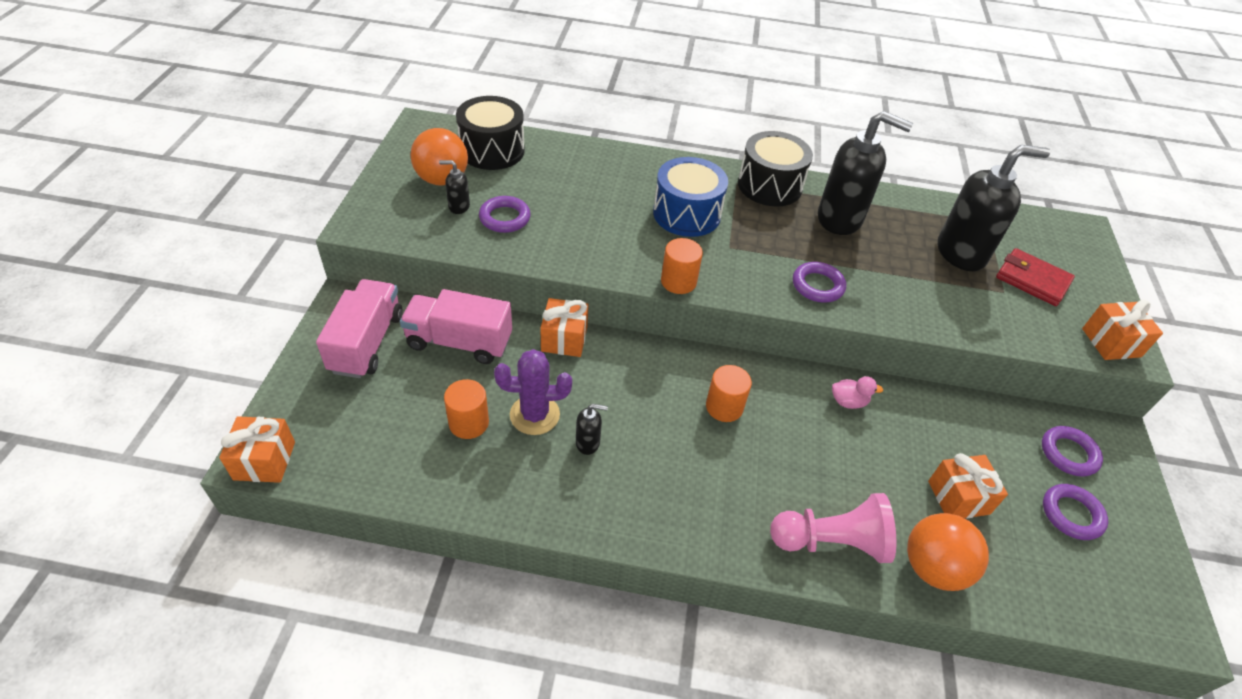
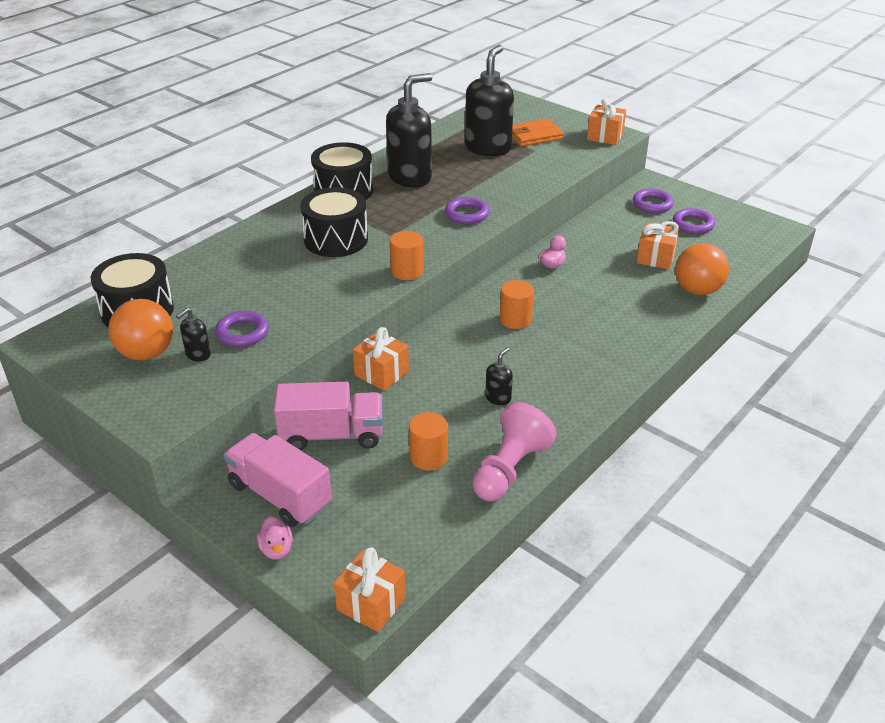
camera: 55 degrees left, 10 degrees down
(303, 369) = (276, 549): none -> pink duck
(459, 342) = (332, 435): pink truck -> pink truck turned 135 degrees counterclockwise
(534, 415) = (449, 417): purple cactus -> none
(686, 214) = (336, 239): blue drum -> black drum
(831, 542) = (655, 321): pink pawn -> pink pawn (510, 469)
(1032, 280) = (534, 136): red wallet -> orange wallet

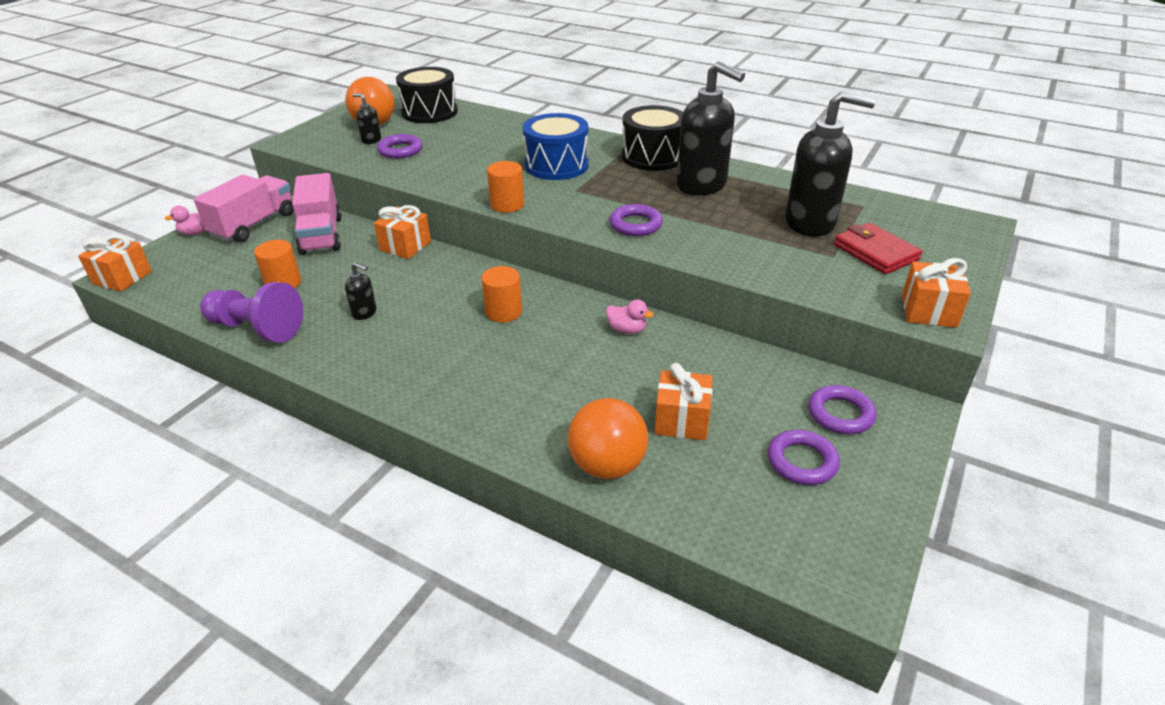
camera: 80 degrees right, 0 degrees up
(336, 239) = (556, 165): black drum -> blue drum
(510, 469) = (256, 328): pink pawn -> purple pawn
(534, 136) = (875, 252): orange wallet -> red wallet

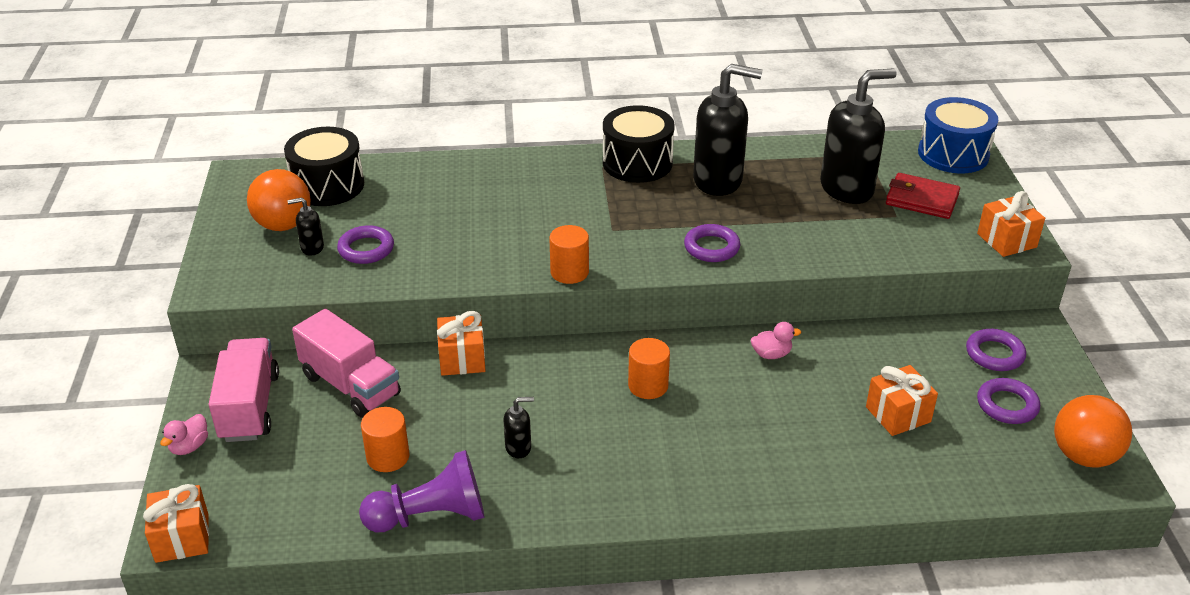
camera: 35 degrees left, 0 degrees up
(556, 165) = (558, 207): blue drum -> blue drum (953, 154)
(607, 465) = (887, 478): orange ball -> orange ball (1083, 456)

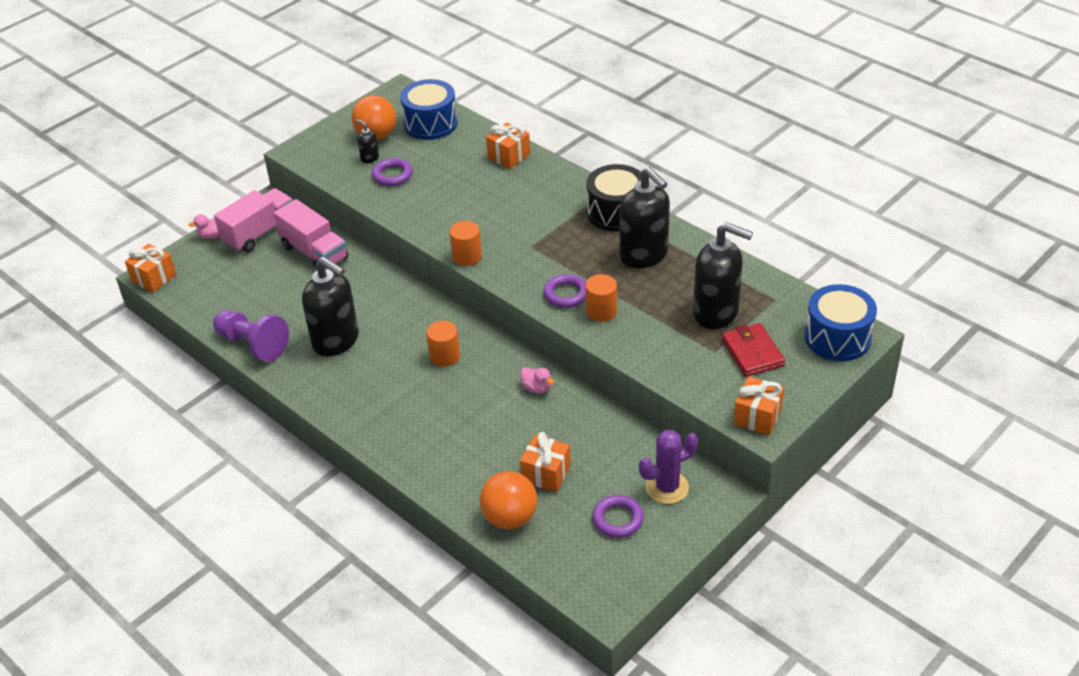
camera: 50 degrees right, 5 degrees up
(328, 185) = (430, 124): black drum -> blue drum
(350, 385) = (314, 252): pink truck -> pink truck turned 45 degrees counterclockwise
(388, 457) = (277, 302): orange cylinder -> orange cylinder (601, 311)
(462, 359) = (382, 275): orange gift -> orange gift (509, 156)
(518, 448) = (336, 341): black soap dispenser -> black soap dispenser, size x2.31
(994, 354) = (667, 487): purple ring -> purple cactus
(1083, 456) = (608, 580): orange ball -> orange ball (510, 518)

